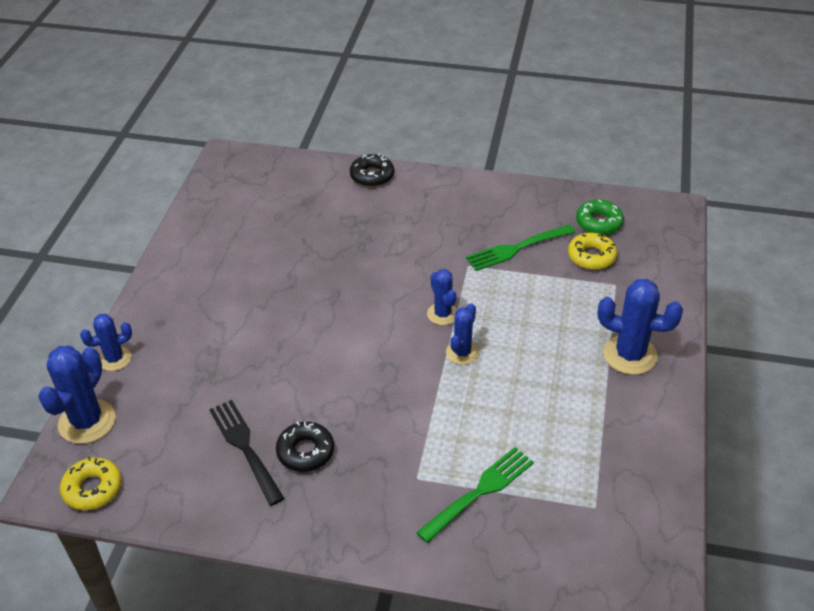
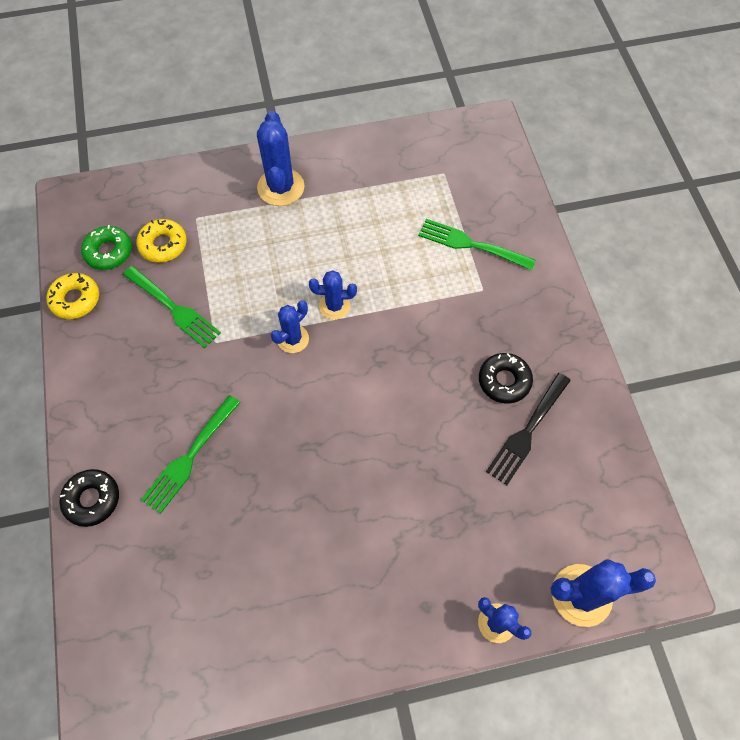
camera: 115 degrees left, 20 degrees up
(92, 489) = (641, 537): yellow donut -> yellow donut (75, 299)
(372, 229) = (190, 456): none -> green fork

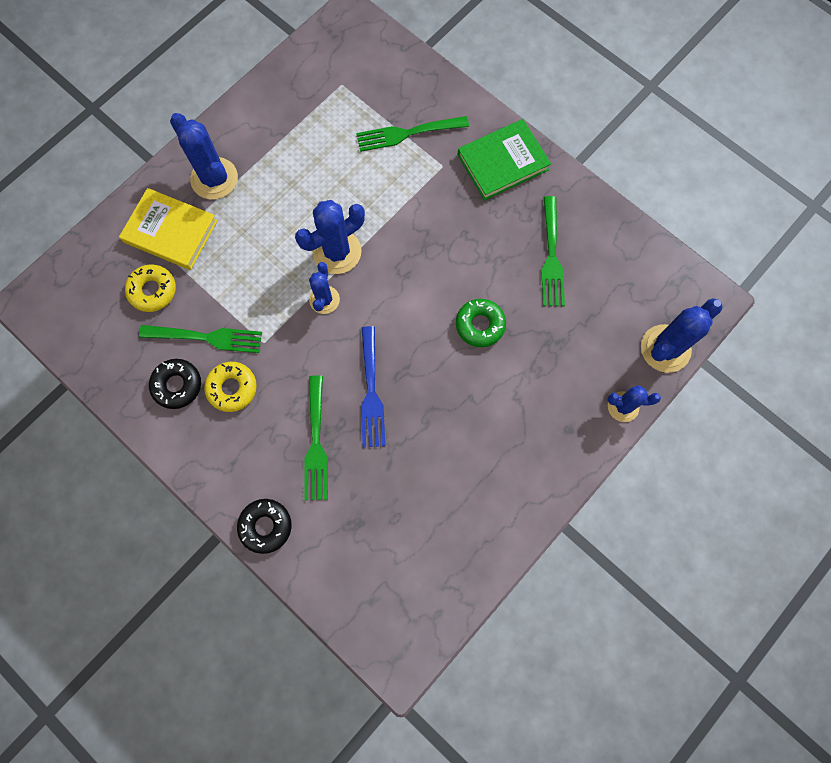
camera: 35 degrees left, 10 degrees up
(75, 299) = (115, 384): yellow donut -> yellow donut (232, 388)
(109, 252) = (110, 326): green donut -> green donut (480, 325)
(214, 207) = (170, 231): none -> yellow book
(271, 443) = (371, 391): none -> blue fork
(334, 306) = (337, 252): blue cactus -> blue cactus, size x1.63
(504, 381) = (508, 229): black donut -> black donut (177, 385)
(527, 430) = (551, 255): black fork -> green fork
(541, 319) = (503, 162): none -> green book

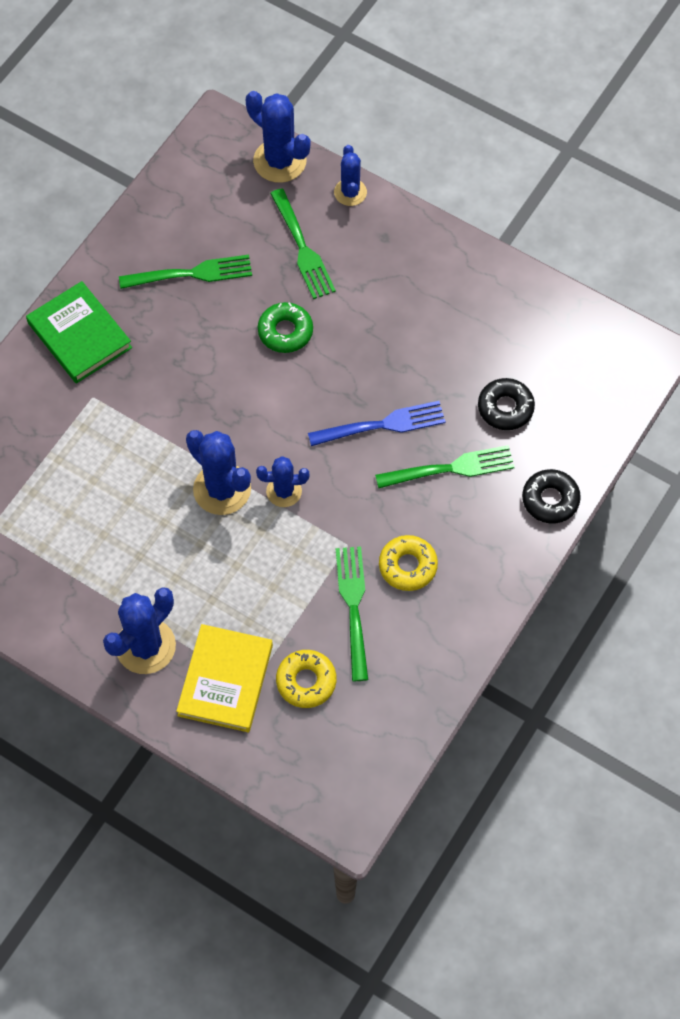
camera: 100 degrees left, 10 degrees down
(177, 385) = (416, 625): black donut -> black donut (505, 408)
(408, 133) = (53, 440): green fork -> green fork (302, 247)

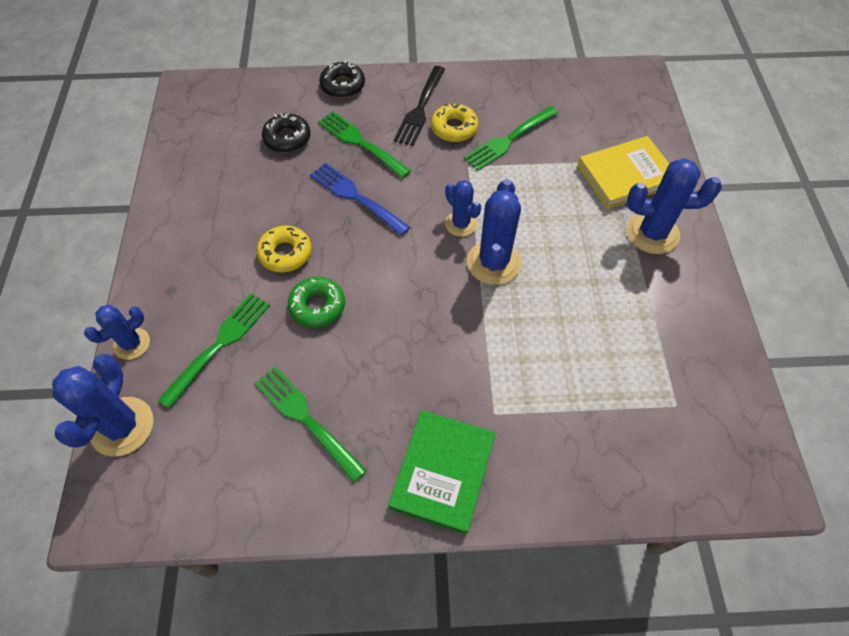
camera: 125 degrees left, 5 degrees down
(306, 681) = (582, 135): yellow donut -> yellow donut (285, 253)
(461, 553) = (420, 108): none -> black fork

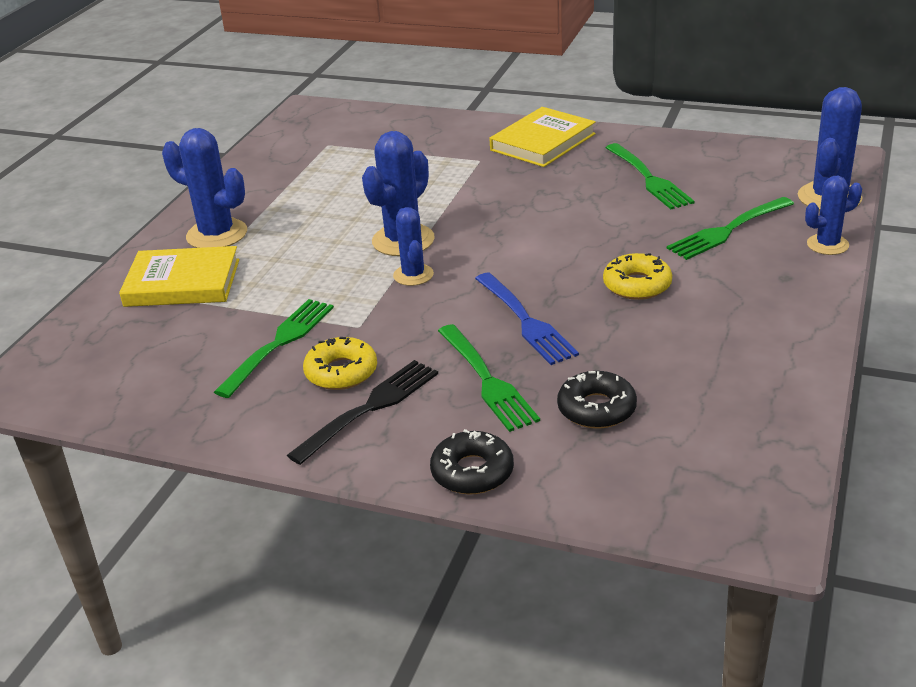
camera: 155 degrees left, 25 degrees down
(317, 306) = (613, 240): green donut -> none
(443, 472) = (543, 142): green book -> yellow book
(509, 139) = (278, 344): green fork -> green fork turned 45 degrees counterclockwise

